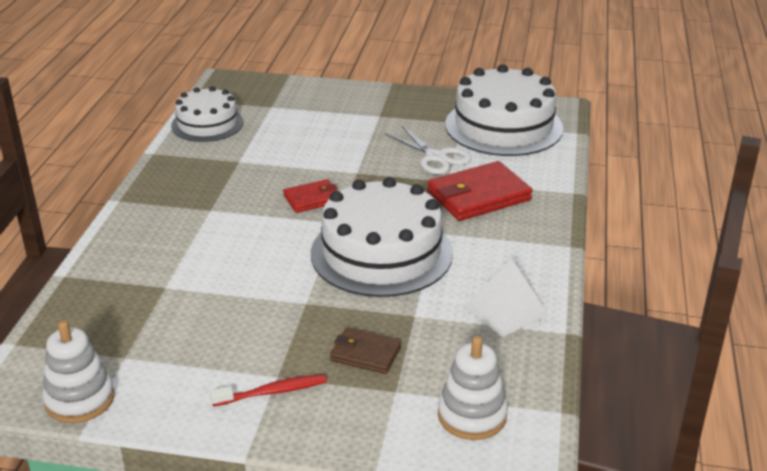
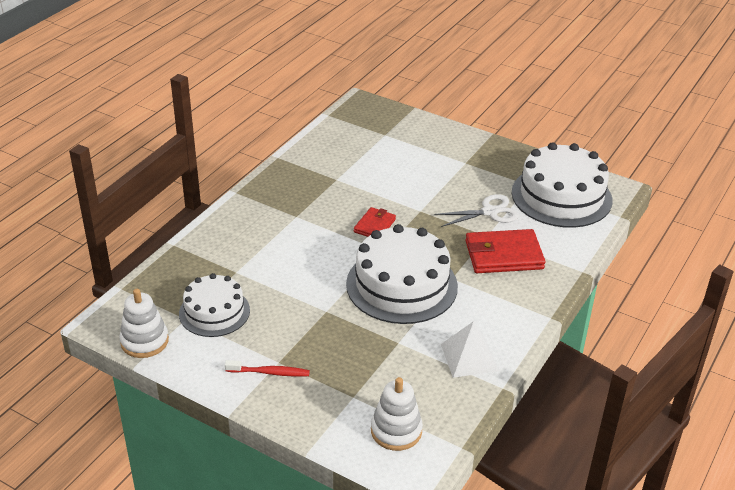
camera: 20 degrees right, 5 degrees up
(207, 124) = (329, 140): white cake -> white cake (214, 312)
(312, 199) = (374, 225): red wallet -> red wallet turned 60 degrees counterclockwise
(365, 354) = (347, 362): brown wallet -> none
(436, 157) = (489, 212): white scissors -> white scissors turned 90 degrees counterclockwise

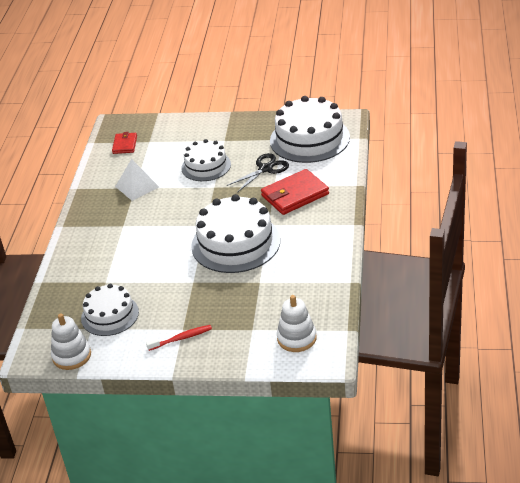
camera: 20 degrees left, 0 degrees up
(374, 225) = (187, 210): red wallet -> red wallet (125, 145)
(427, 184) = (206, 166): none -> white cake
(469, 357) = (315, 272): white pyramid -> white pyramid (137, 186)
(489, 212) = (265, 169): white scissors -> black scissors

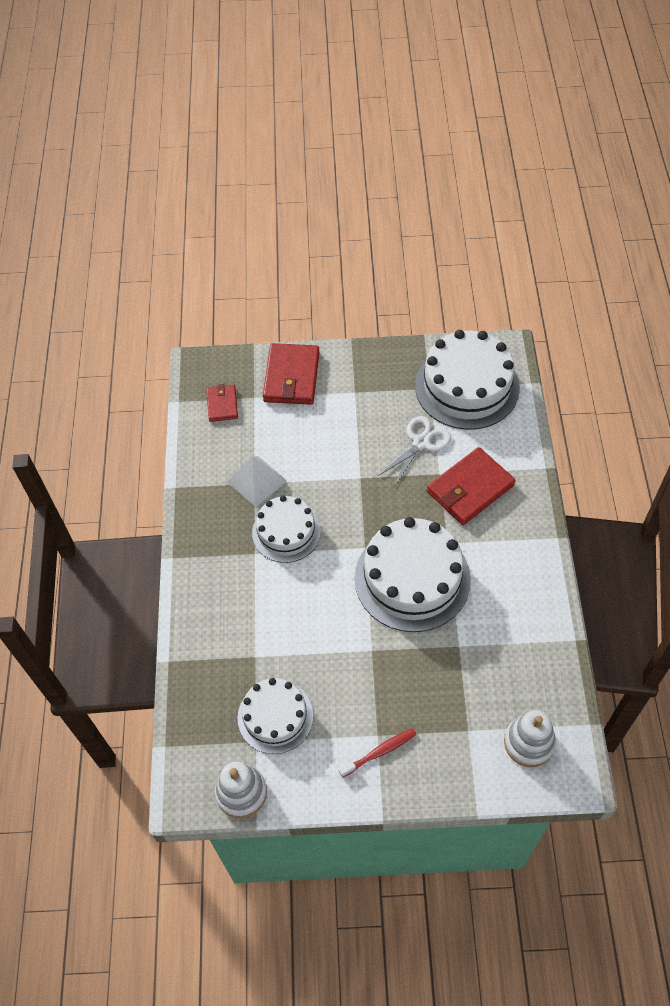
camera: 10 degrees left, 20 degrees up
(180, 131) = (292, 377): none -> red wallet
(206, 166) = (341, 440): white cake -> white cake (286, 532)
(265, 169) = (421, 443): black scissors -> white scissors

